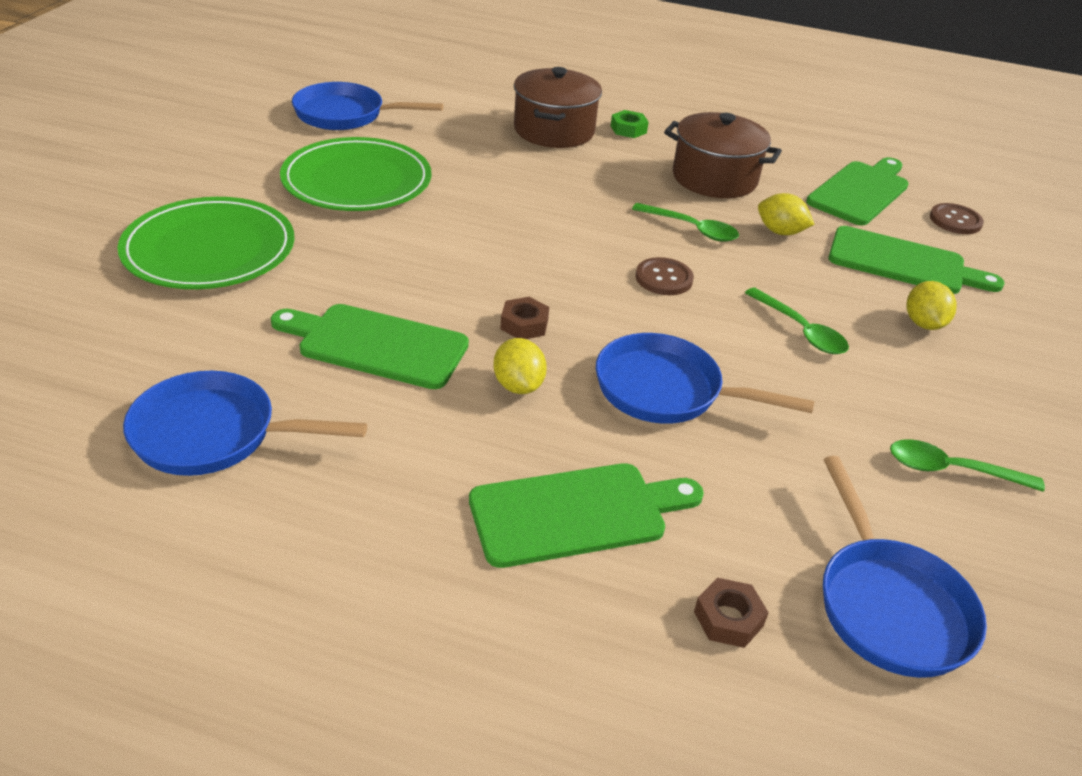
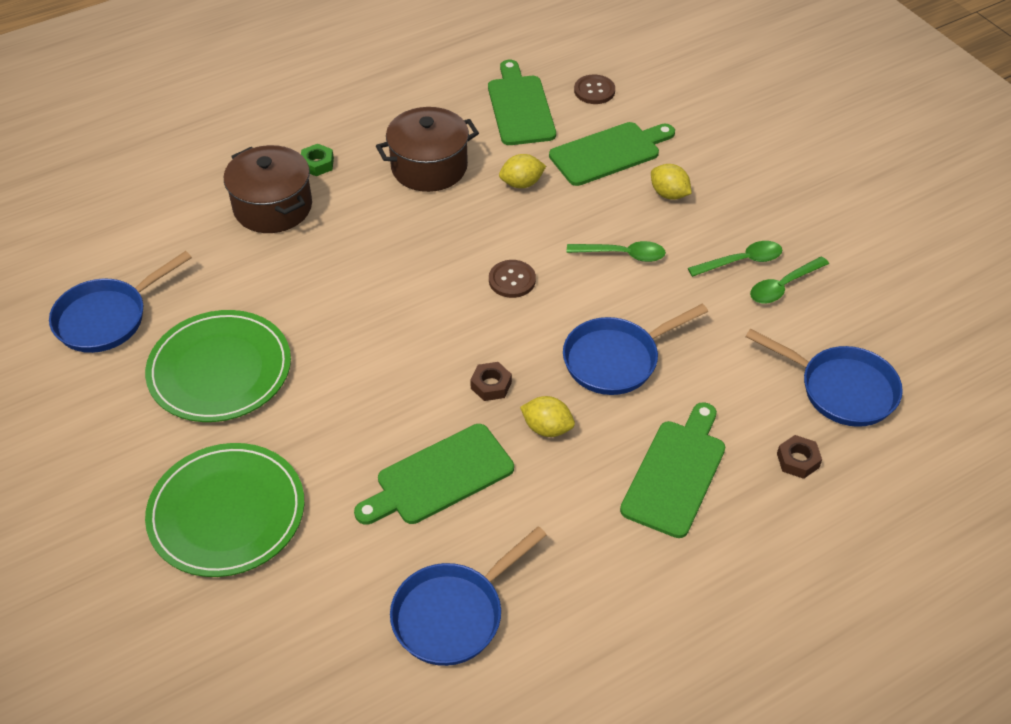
camera: 45 degrees left, 10 degrees up
(691, 229) = (474, 225): green spoon -> green spoon (741, 261)

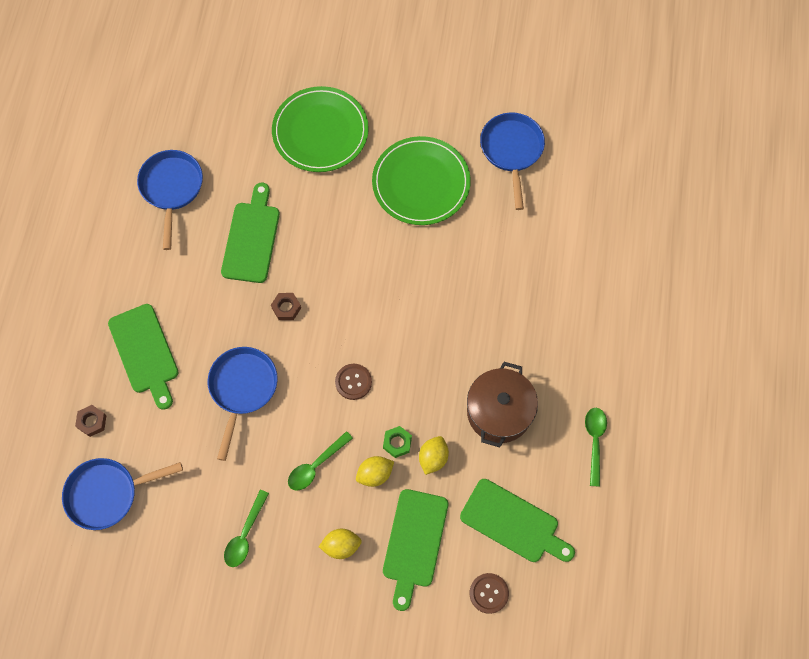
camera: 130 degrees right, 20 degrees up
(273, 207) = (538, 291): brown pot -> none
(317, 164) = (560, 345): green nut -> green nut (397, 443)
(547, 428) = (232, 313): yellow lemon -> yellow lemon (375, 474)
(783, 286) = (203, 540): green spoon -> green spoon (594, 441)

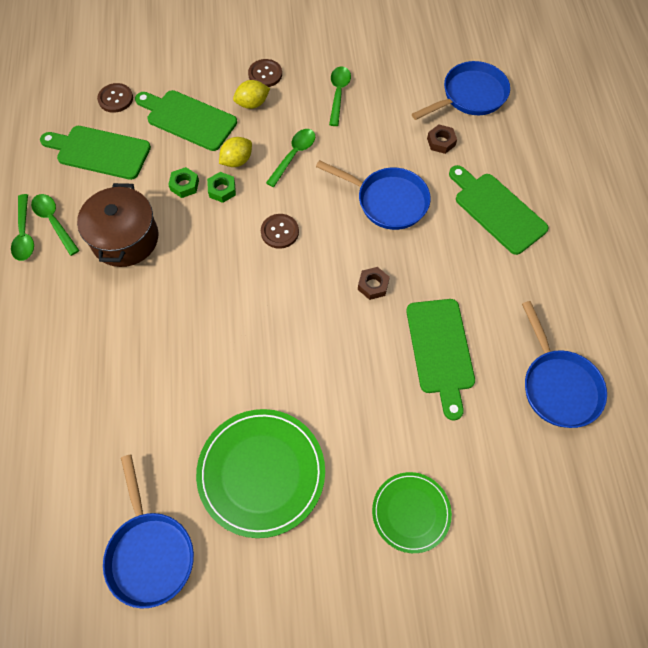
camera: 165 degrees right, 5 degrees down
(92, 422) = (514, 143): brown nut -> brown nut (441, 142)
(242, 389) = (387, 201): blue pan -> blue pan turned 60 degrees counterclockwise
(316, 585) = (265, 74): none -> brown button
(320, 131) = (411, 512): green plate -> green plate, size x0.60
(414, 543) = (188, 119): green cutting board -> green cutting board turned 60 degrees counterclockwise
(433, 458) = (184, 185): yellow lemon -> green nut
(565, 448) = (54, 222): none -> green spoon

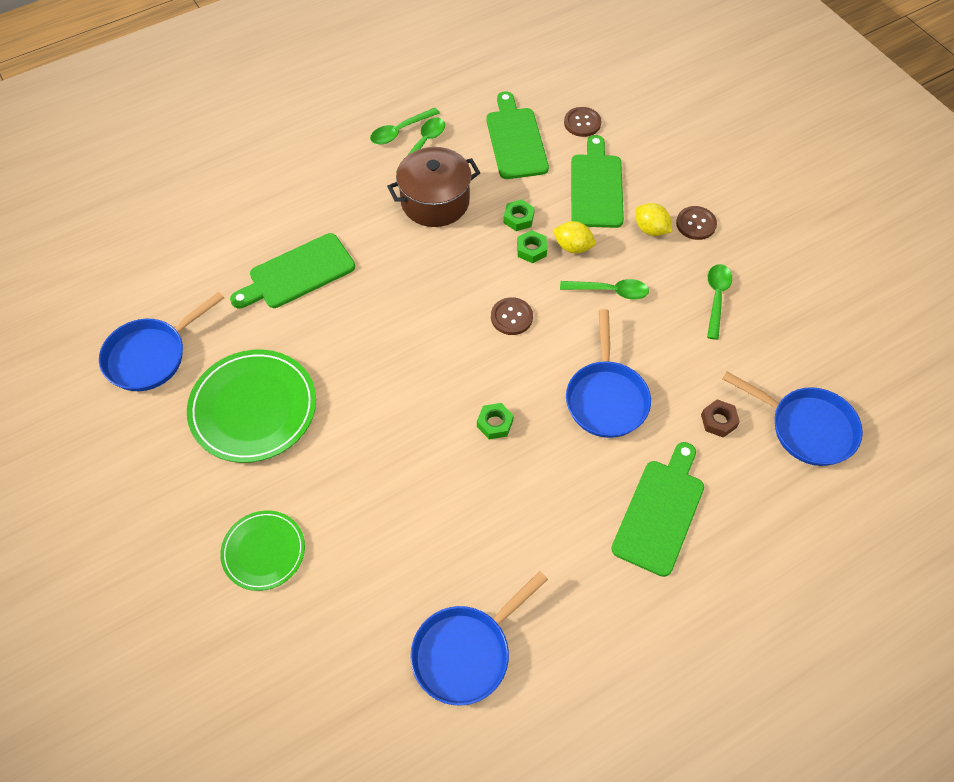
camera: 65 degrees right, 5 degrees down
(338, 94) = (716, 298): green spoon -> green spoon turned 60 degrees counterclockwise
(373, 285) = (495, 423): brown nut -> green nut
(440, 351) = (450, 515): green cutting board -> green cutting board (297, 273)

